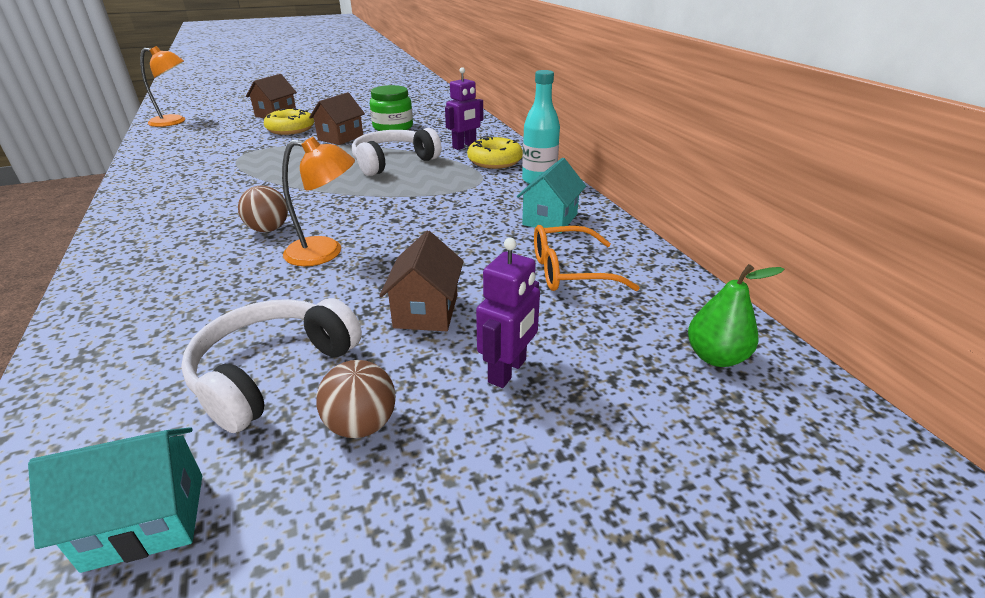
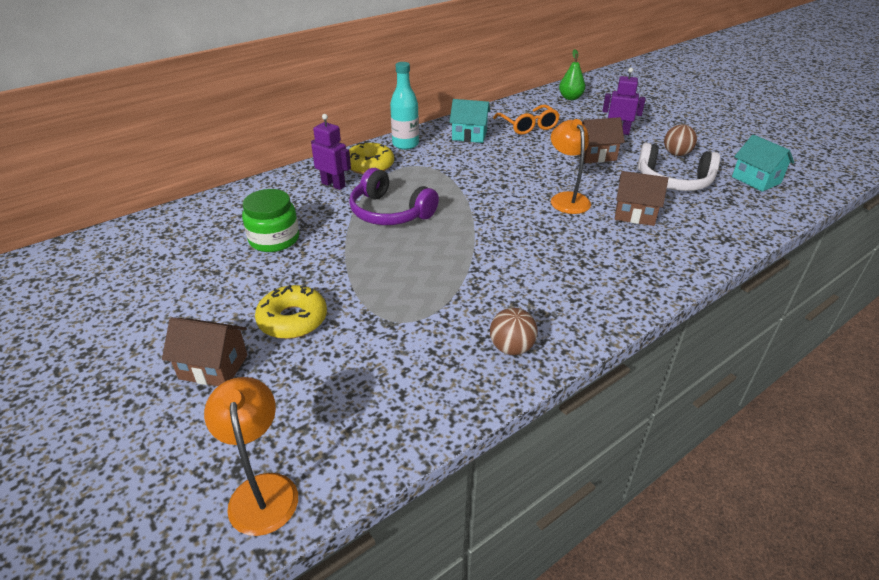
camera: 105 degrees left, 5 degrees up
(268, 229) = (555, 232): brown ball -> brown ball (511, 348)
(340, 137) = (322, 265): brown house -> brown house (635, 214)
(393, 162) = (390, 212): white headphones -> purple headphones

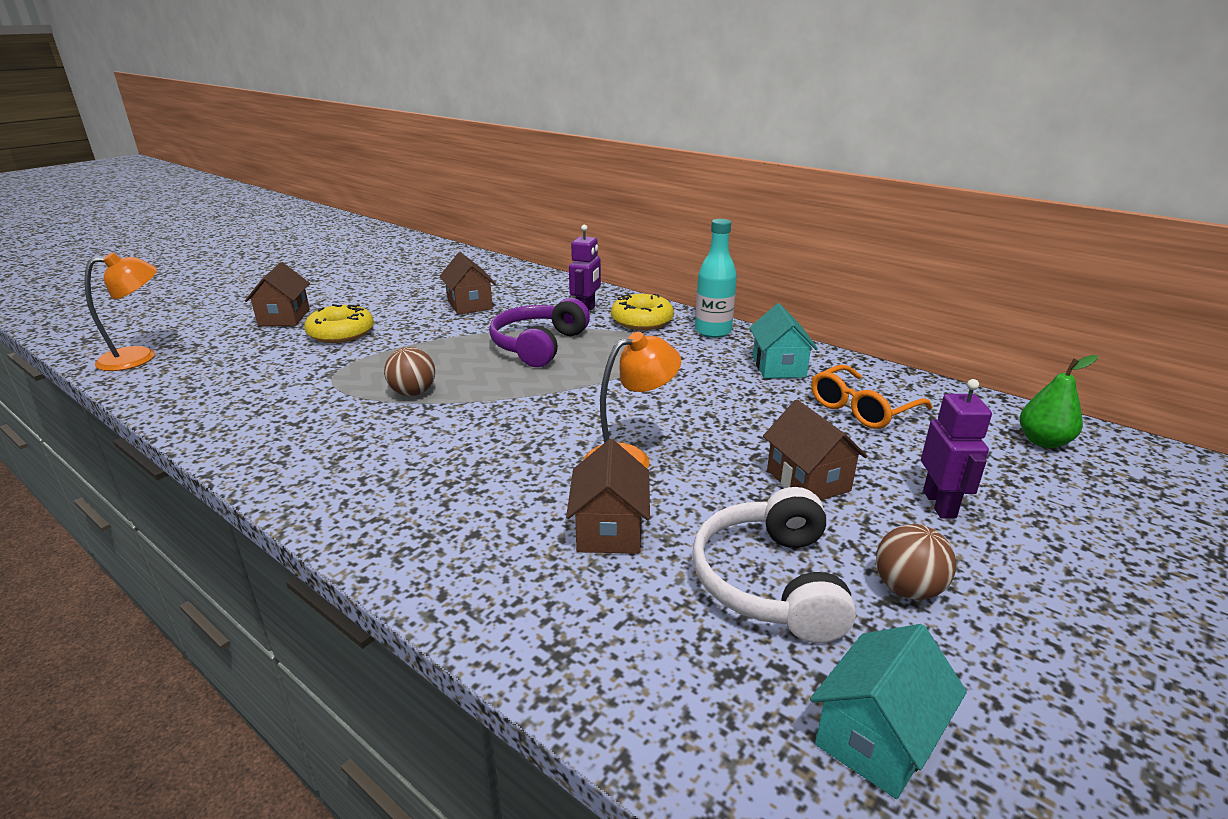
camera: 75 degrees right, 10 degrees down
(274, 239) = (469, 305): green jar -> brown house
(511, 348) = (274, 442): brown ball -> brown ball (413, 393)

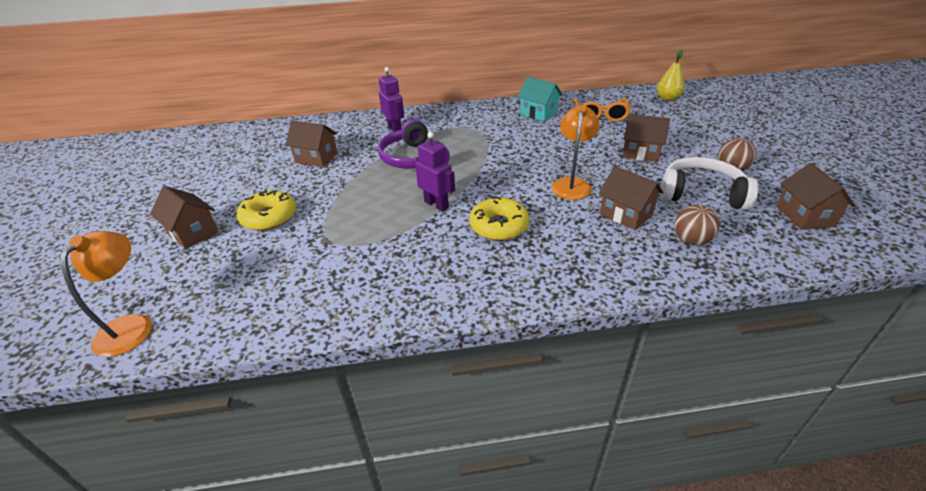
camera: 45 degrees left, 10 degrees up
(413, 393) = (407, 219): brown ball -> brown ball (691, 240)
(642, 321) = (435, 121): yellow donut -> yellow donut (499, 226)
(713, 331) = (479, 110): turquoise bottle -> none
(770, 581) = (701, 194): white headphones -> white headphones turned 150 degrees clockwise
(876, 738) = (804, 216): turquoise house -> brown house
(939, 504) = (686, 137): purple robot -> purple robot (436, 204)
(1043, 441) = (667, 98): green pear -> yellow pear

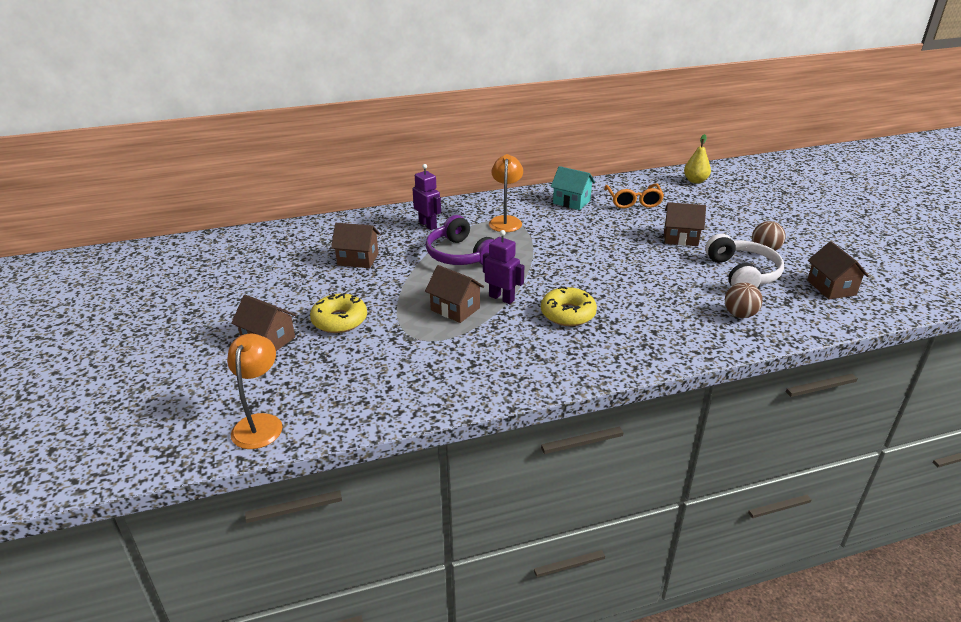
camera: 10 degrees left, 5 degrees down
(572, 184) = (624, 271): orange lamp -> orange lamp (505, 221)
(626, 214) = (679, 296): brown house -> brown house (455, 309)
(701, 194) = (742, 274): white headphones -> white headphones turned 75 degrees clockwise

